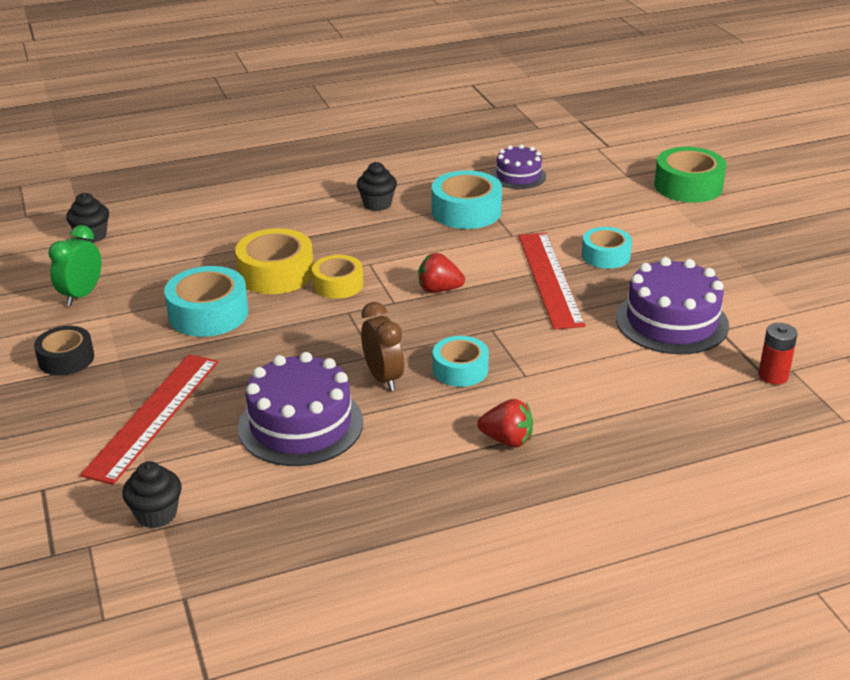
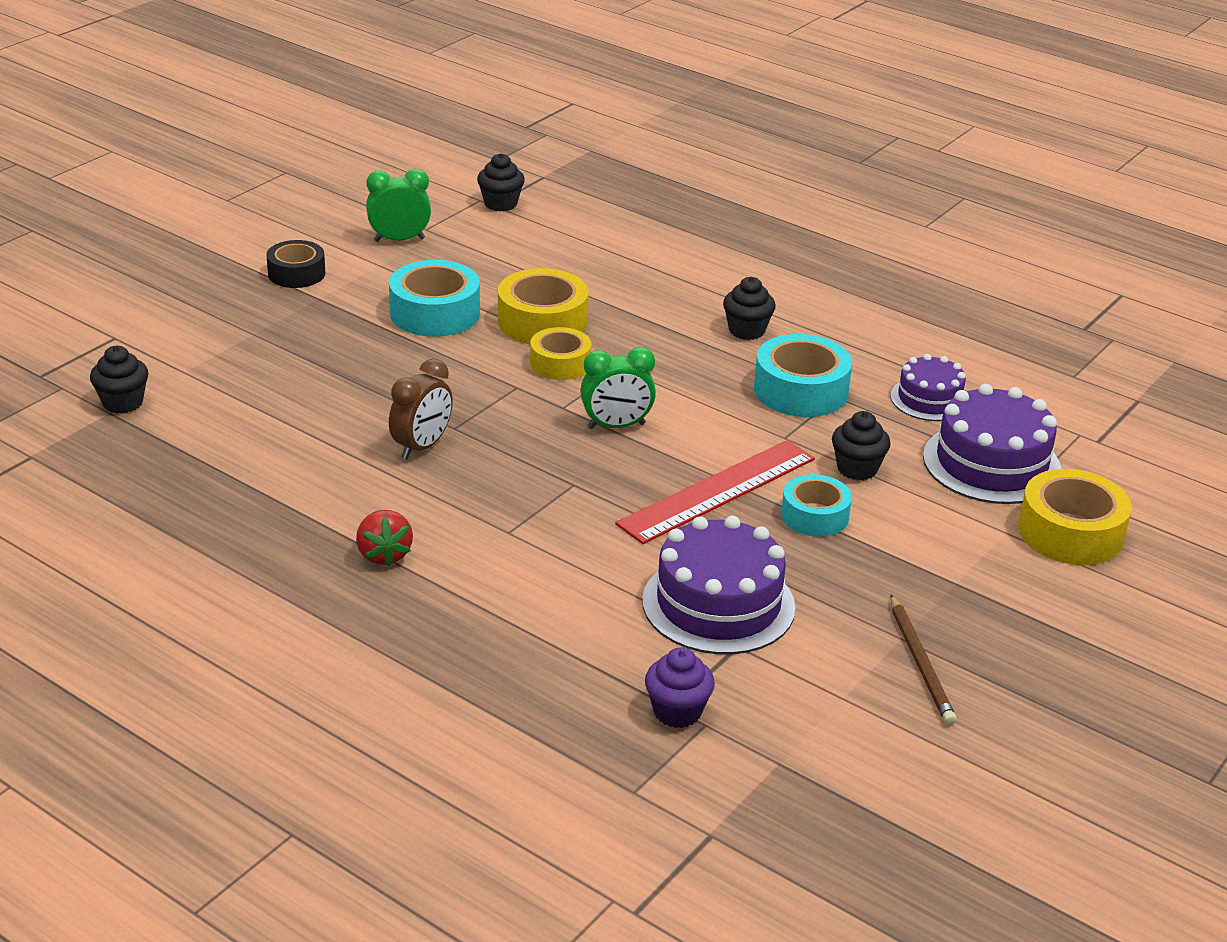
camera: 55 degrees right, 0 degrees up
(153, 416) = (253, 348): red ruler -> none
(300, 425) = (305, 427): purple cake -> purple cake (991, 463)
(439, 289) = (616, 426): red strawberry -> green clock
(460, 369) = (479, 488): turquoise tape -> none
(569, 224) = (857, 469): none -> black cupcake
(688, 186) = (1070, 533): green tape -> yellow tape
(773, 376) = (677, 712): red battery -> purple cupcake
(777, 275) = (920, 663): none -> brown pencil

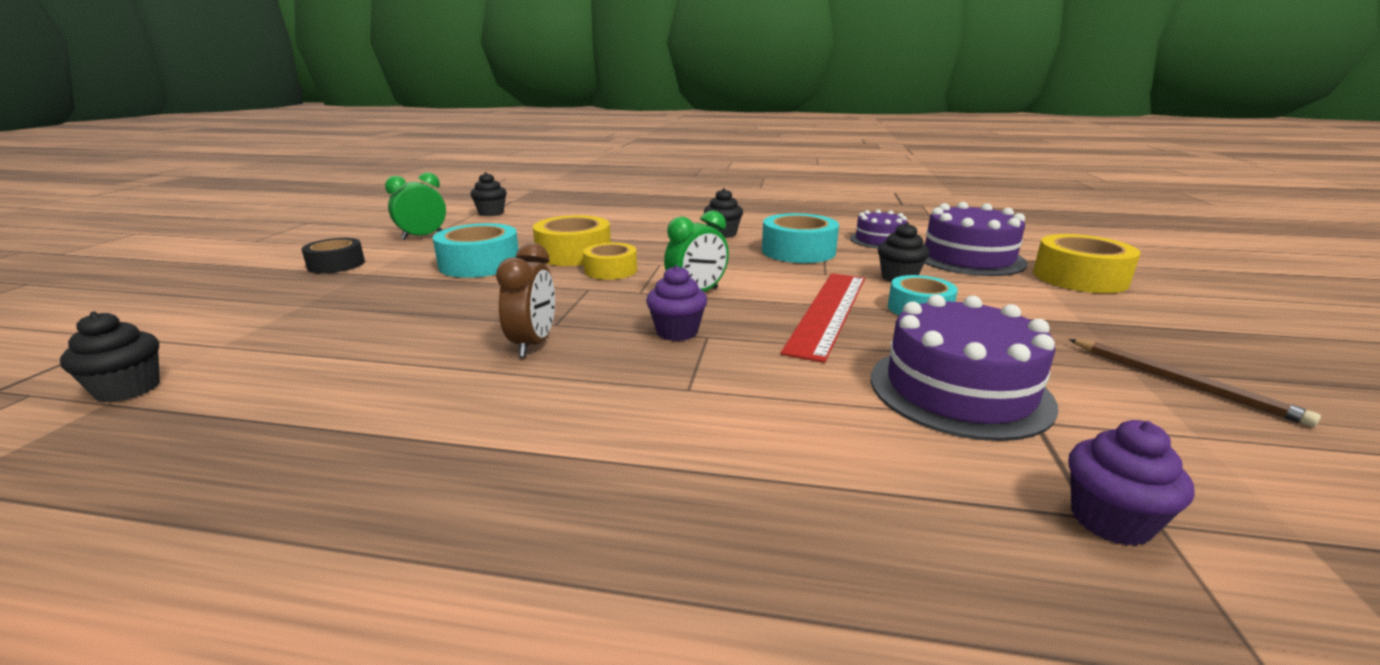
camera: 25 degrees left, 10 degrees down
(384, 555) = (565, 454): red strawberry -> none
(551, 471) = (677, 332): none -> purple cupcake

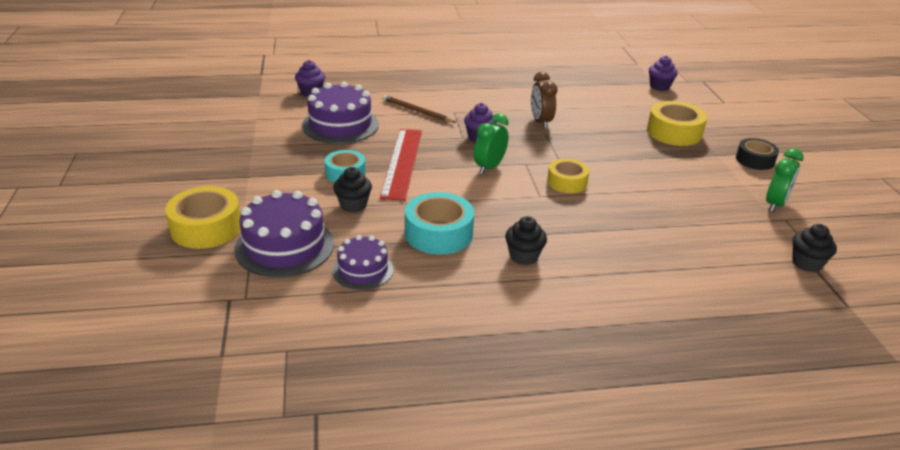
camera: 160 degrees right, 10 degrees up
(128, 389) = (659, 86): black cupcake -> purple cupcake
(480, 264) = (665, 175): turquoise tape -> none
(574, 254) = (618, 199): yellow tape -> yellow tape (674, 132)
(1182, 383) = (235, 141): brown pencil -> brown pencil (417, 111)

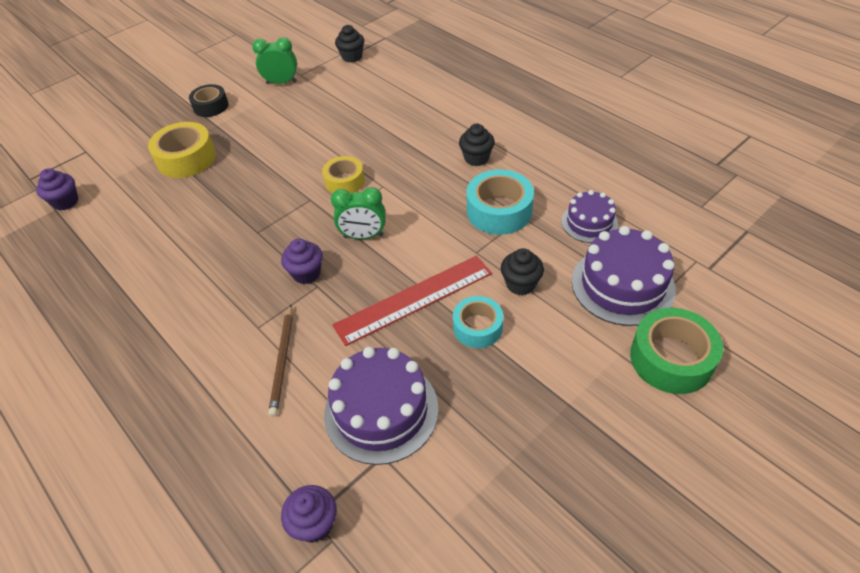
camera: 120 degrees left, 15 degrees up
(206, 228) = (671, 359): yellow tape -> green tape
(540, 122) = (230, 247): brown clock -> none

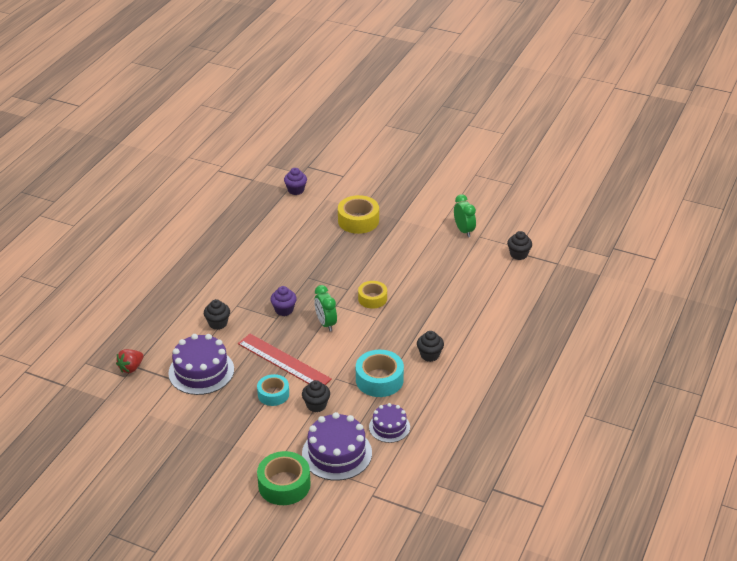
camera: 65 degrees right, 10 degrees down
(211, 106) = (417, 208): black tape -> none
(283, 361) = (218, 323): brown pencil -> black cupcake
(315, 524) = (131, 368): purple cupcake -> red strawberry

